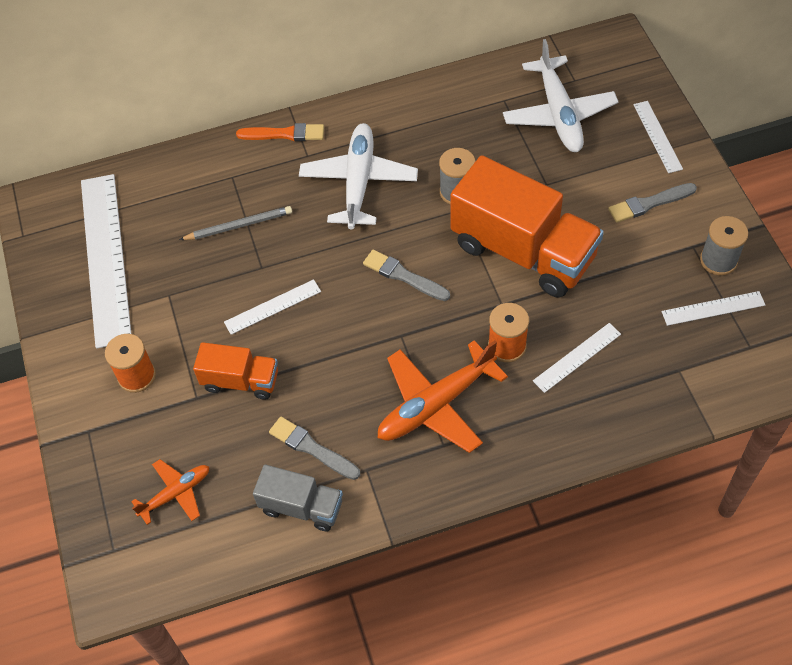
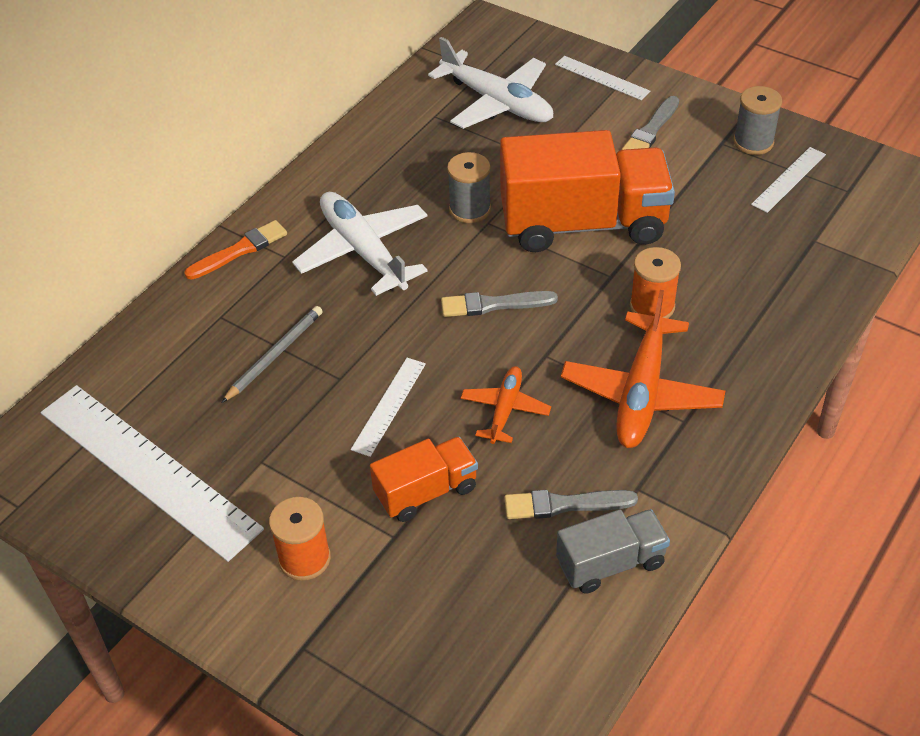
camera: 40 degrees left, 10 degrees down
(175, 493) = (467, 640): orange plane -> orange plane (505, 410)
(577, 357) = (722, 279): white ruler -> none

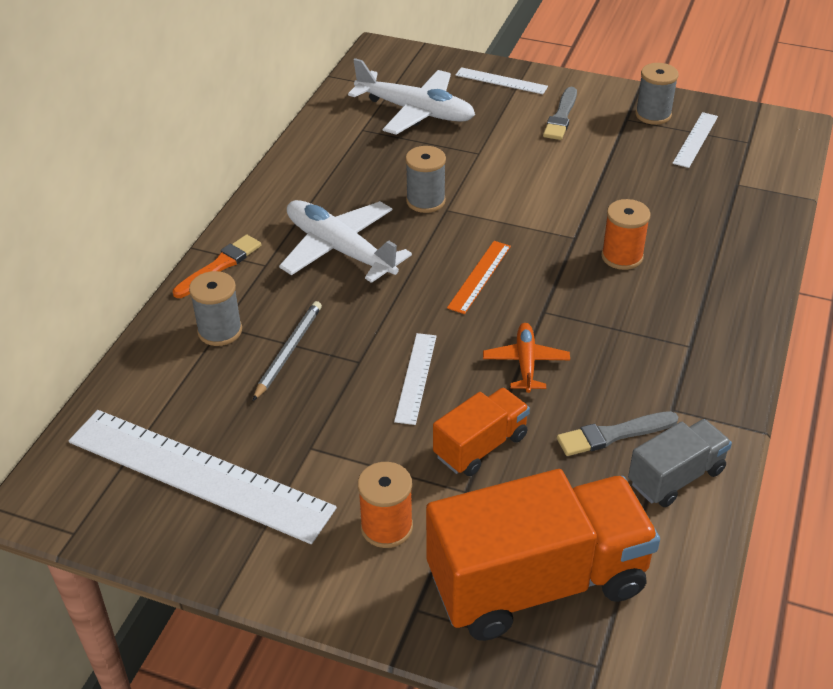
camera: 15 degrees left, 5 degrees down
(217, 321) = (220, 331): none -> grey spool
(494, 305) = (479, 276): grey brush -> orange ruler
(583, 224) = (533, 198): orange truck -> orange truck (537, 582)
(641, 392) = (642, 328): orange plane -> none

